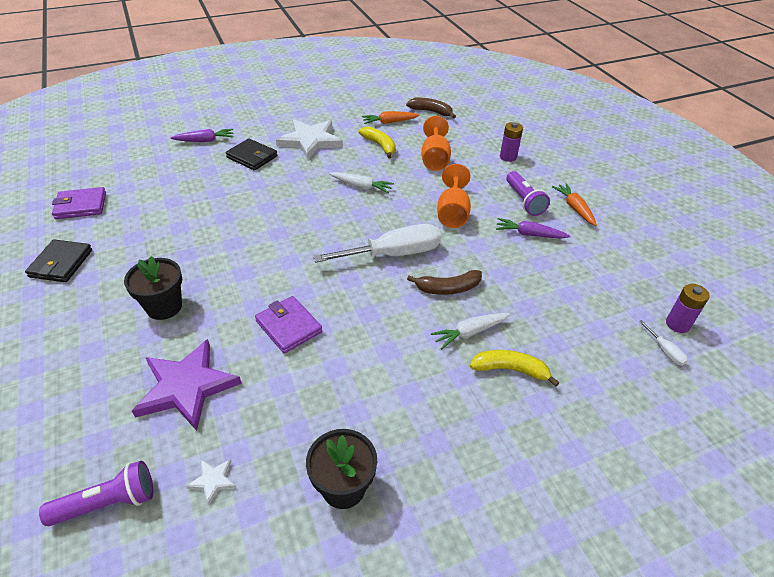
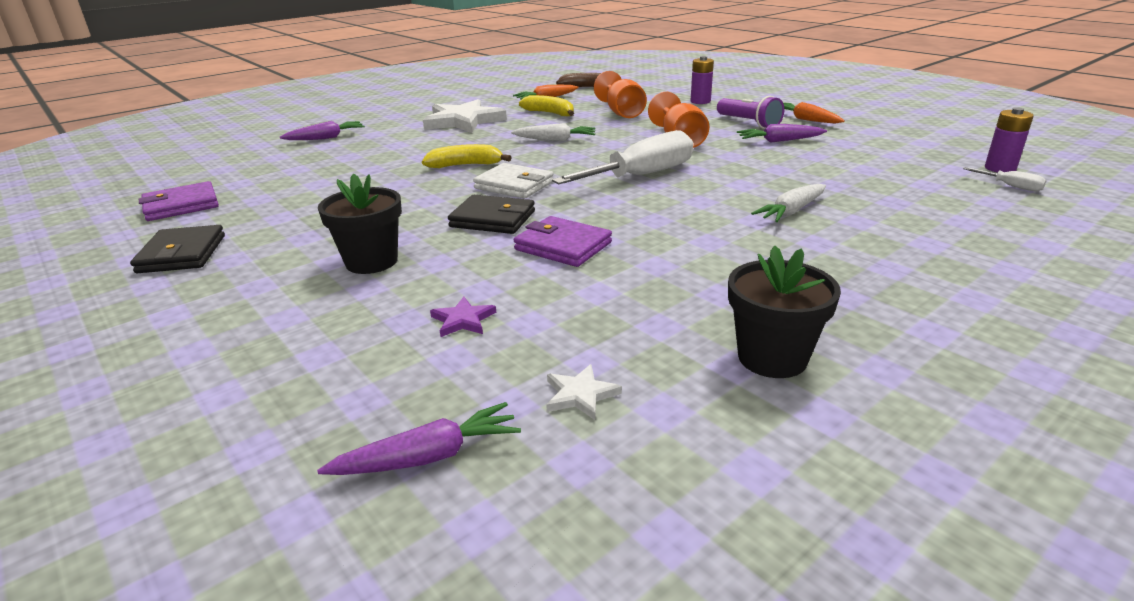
camera: 15 degrees left, 15 degrees down
(108, 503) = (429, 456): purple flashlight -> purple carrot
(186, 387) = (463, 320): purple star -> purple star, size x0.42
(252, 157) = (399, 140): black wallet -> black wallet (493, 219)
(298, 241) = (514, 185): none -> white wallet
(448, 288) = (731, 187): brown banana -> none
(510, 370) = (868, 227): yellow banana -> yellow banana (465, 165)

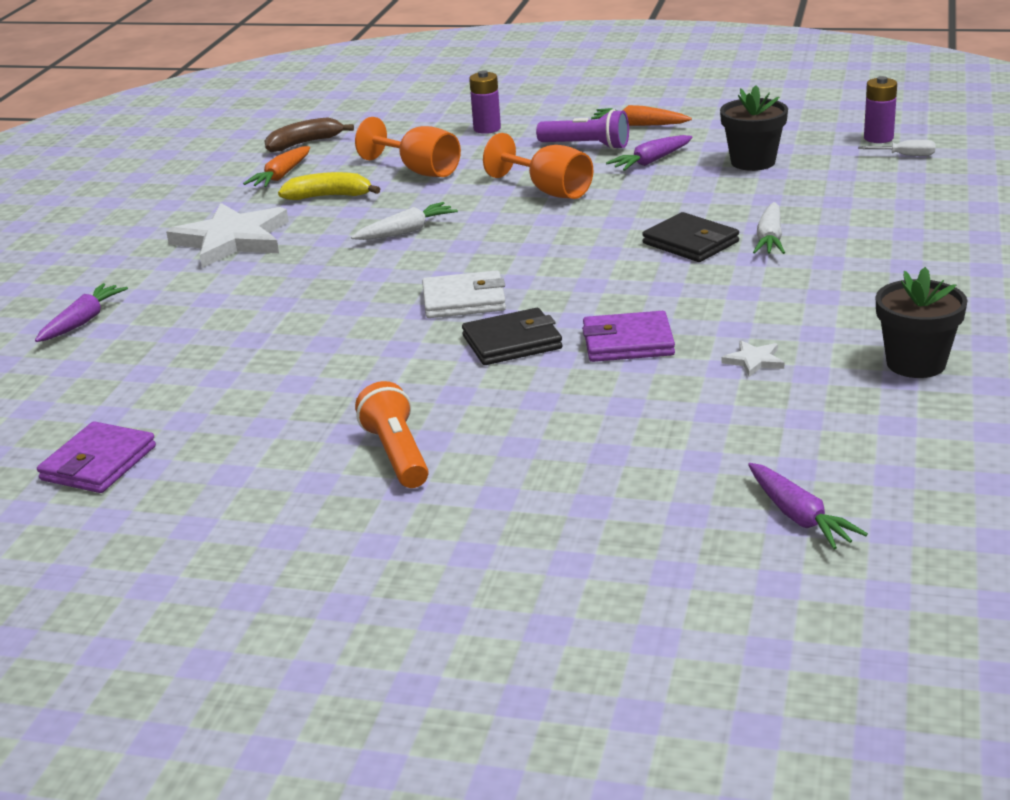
camera: 35 degrees left, 0 degrees up
(182, 254) = (244, 500): black wallet -> black wallet (691, 242)
(298, 261) = (397, 454): none -> orange flashlight
(371, 261) = (474, 424): black flower pot -> black flower pot (753, 162)
(429, 456) = (799, 517): purple carrot -> purple carrot turned 120 degrees clockwise
(463, 320) = (657, 433): purple star -> none
(465, 165) = (360, 296): yellow banana -> none
(580, 395) = (832, 440): white star -> white star (754, 361)
(641, 176) = (578, 246): white screwdriver -> none

